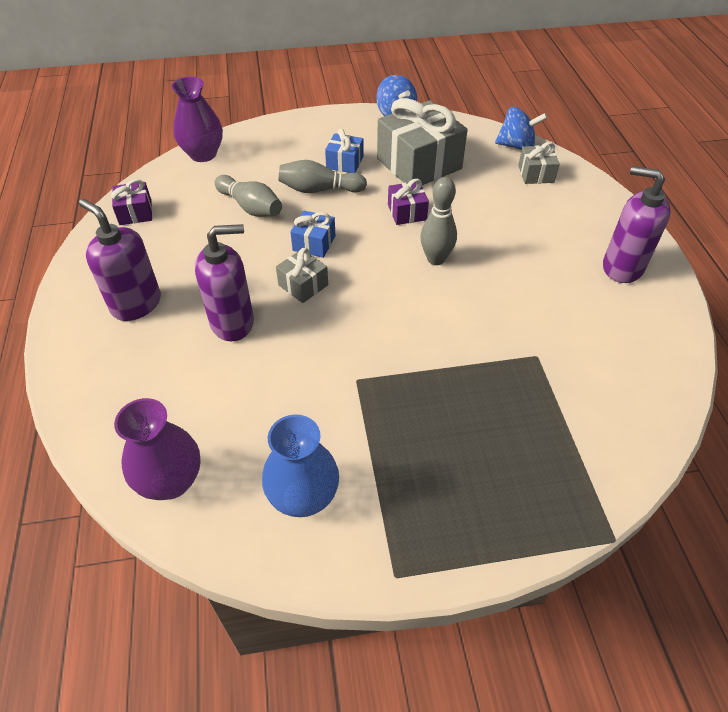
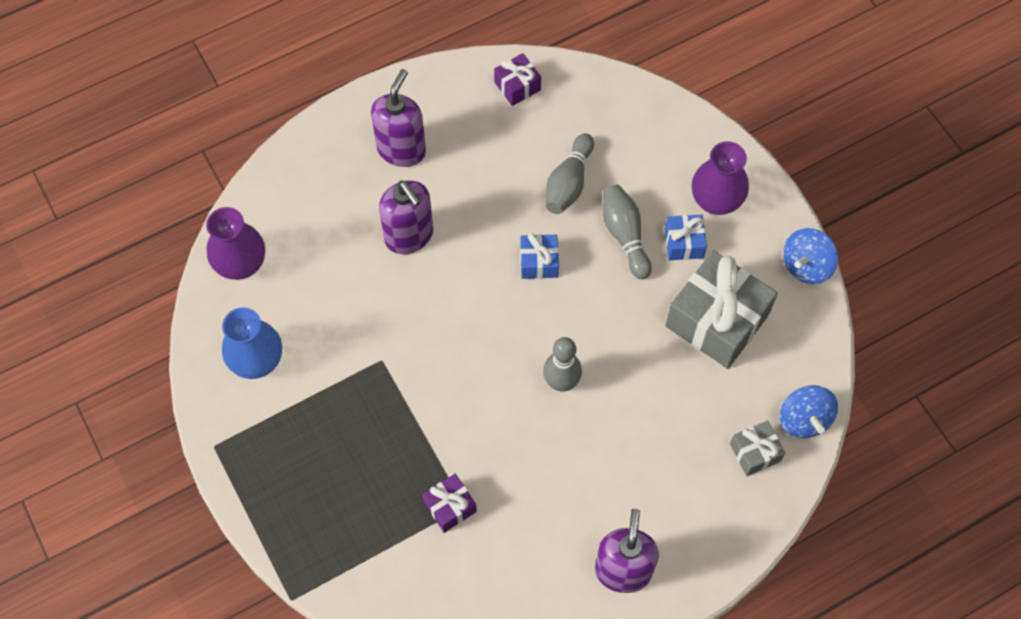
camera: 70 degrees right, 15 degrees up
(203, 154) = (635, 99): purple vase -> purple vase (716, 201)
(303, 285) = (477, 275): grey gift -> none
(407, 212) = (624, 333): purple gift -> purple gift (450, 507)

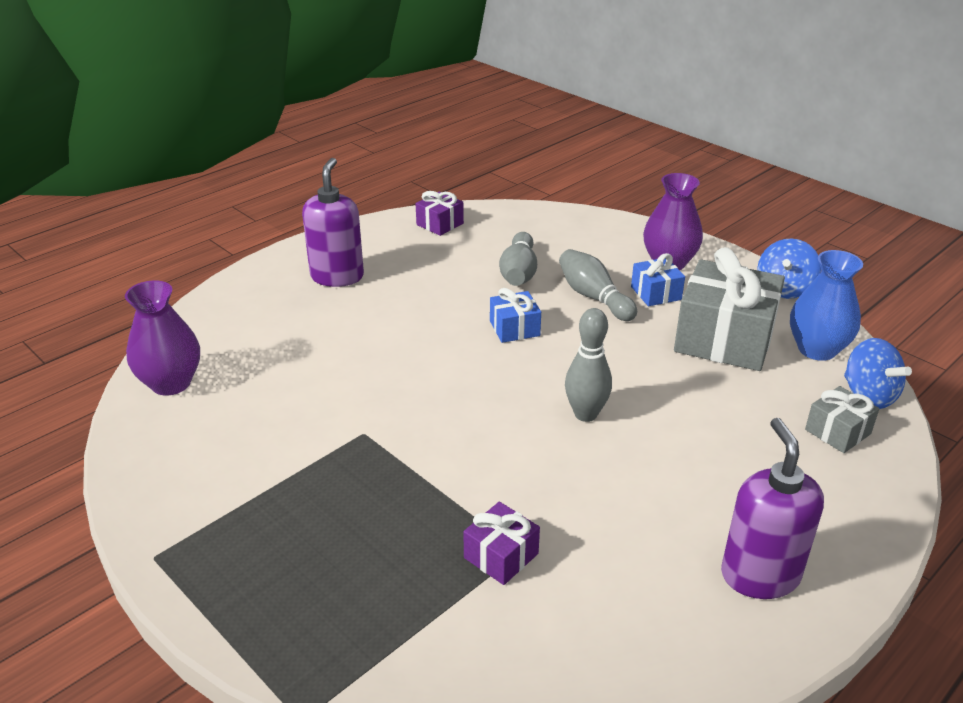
camera: 15 degrees left, 30 degrees down
(257, 361) = (203, 461): blue vase -> blue vase (817, 349)
(409, 236) = (365, 332): purple soap dispenser -> none

